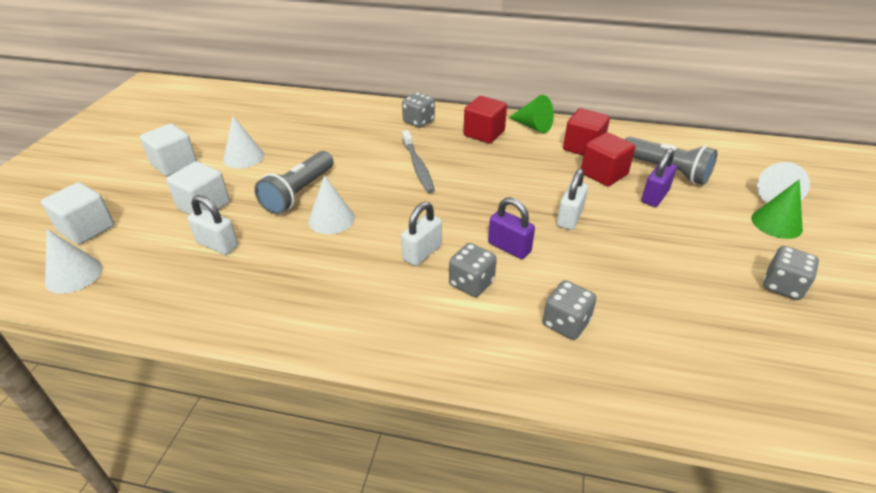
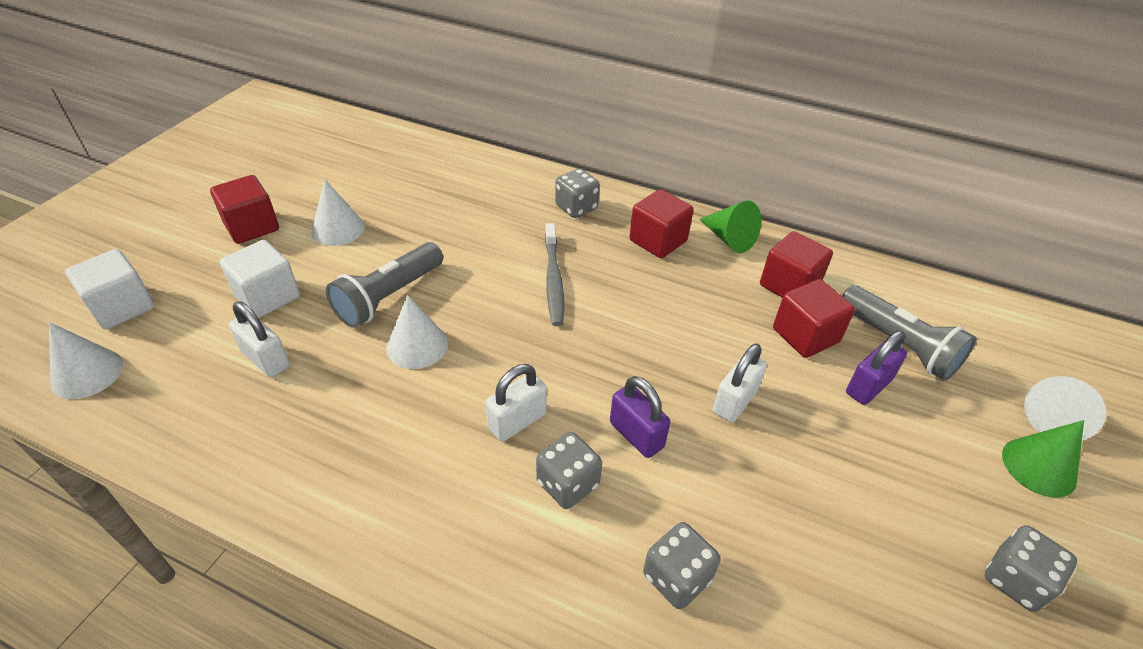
camera: 10 degrees right, 5 degrees up
(174, 164) = (252, 227): white cube -> red cube

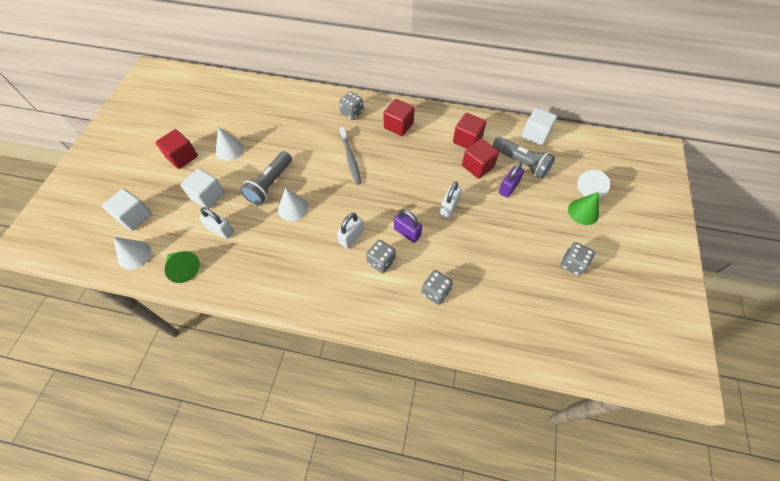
camera: 10 degrees left, 15 degrees up
(729, 239) = (434, 118): green cone -> green cone (183, 268)
(930, 299) = (535, 135): none -> white cube

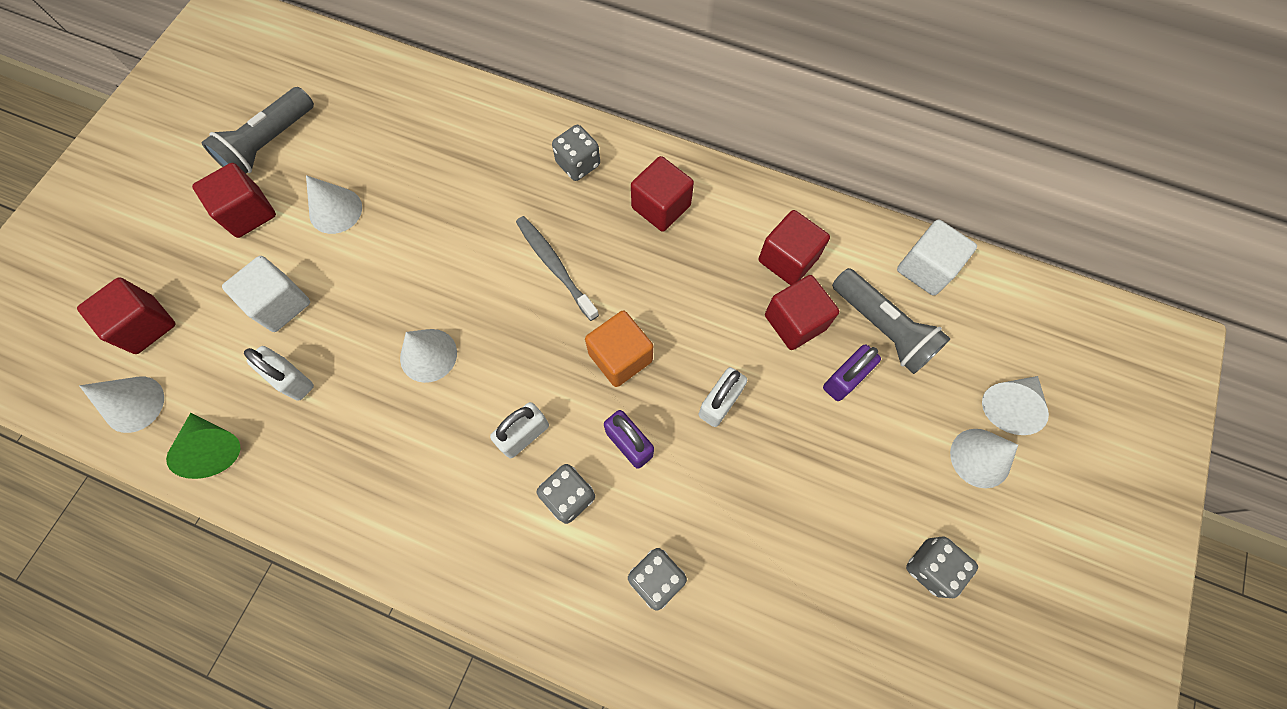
camera: 10 degrees right, 10 degrees up
(134, 216) = (145, 325): white cube -> red cube
(270, 184) = (396, 298): grey flashlight -> grey flashlight (269, 144)
(350, 159) = (555, 266): grey toothbrush -> grey toothbrush turned 150 degrees clockwise
(393, 194) = (620, 357): none -> orange cube
(583, 212) = (980, 458): green cone -> white cone

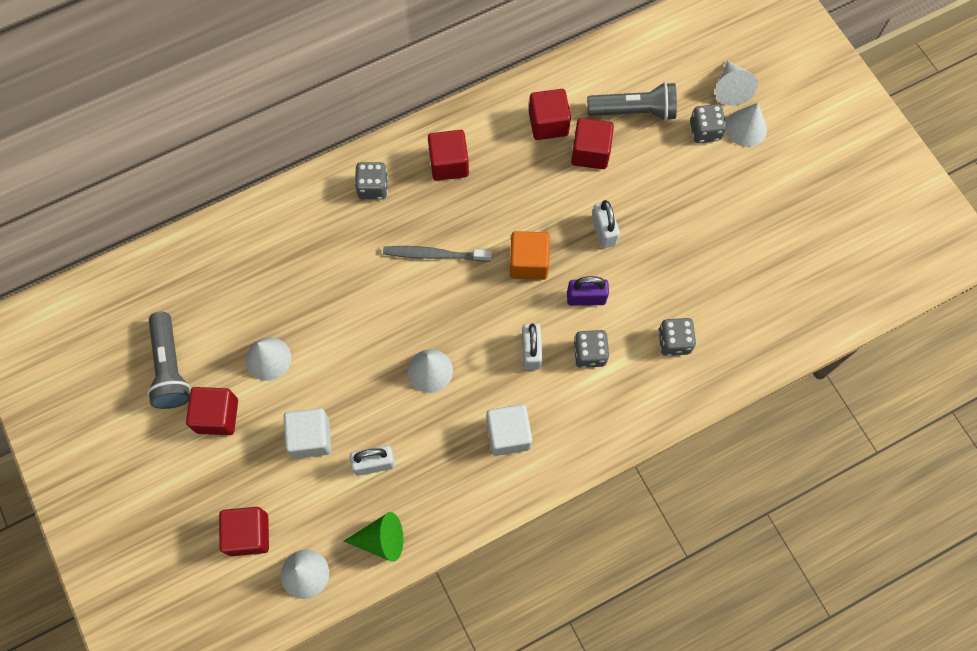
camera: 50 degrees left, 0 degrees up
(845, 379) = (646, 156): purple padlock -> none
(926, 268) = (619, 58): white cube -> white cube (508, 434)
(931, 567) = (780, 201): grey dice -> grey dice (704, 131)

